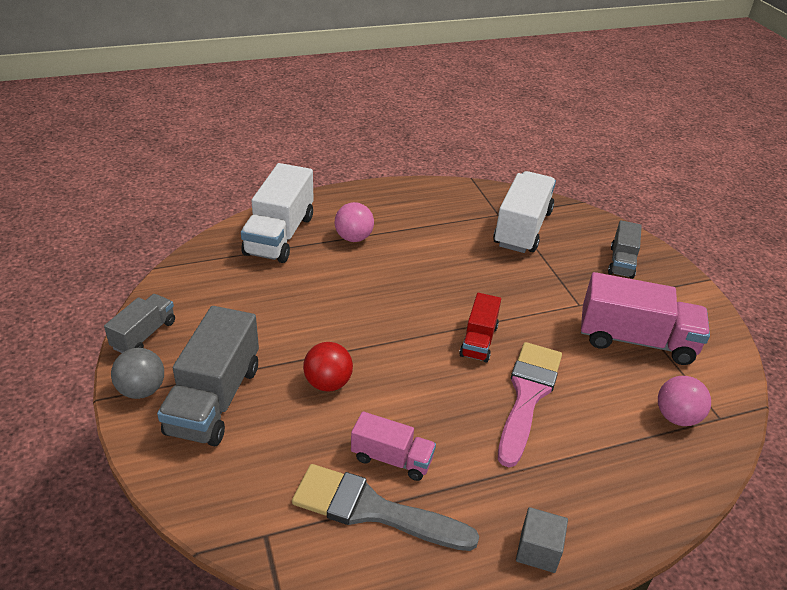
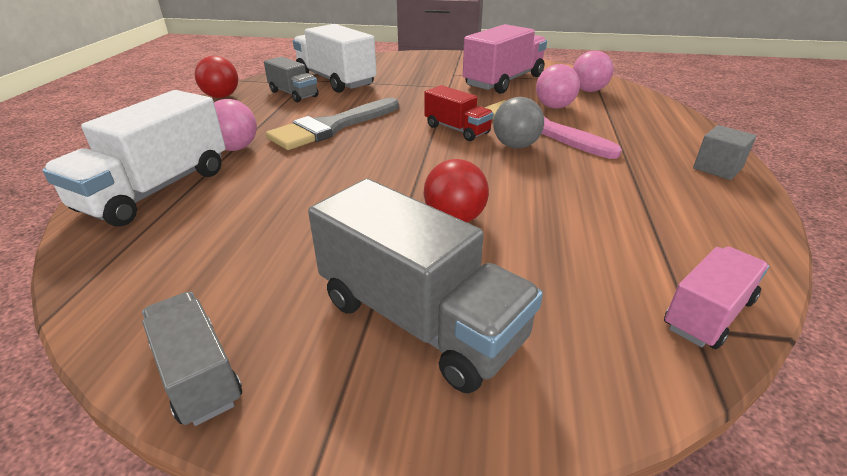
camera: 60 degrees left, 5 degrees down
(142, 390) = (336, 407): grey ball -> grey ball (515, 146)
(280, 235) = (156, 190): white truck -> white truck turned 75 degrees clockwise
(372, 510) = (661, 237): grey brush -> grey brush (332, 127)
(392, 458) = (590, 208): pink truck -> pink truck (708, 314)
(431, 187) = (221, 96): none -> red ball
(596, 396) = (554, 107): none -> pink ball
(621, 262) = (417, 64): grey truck -> grey truck (293, 94)

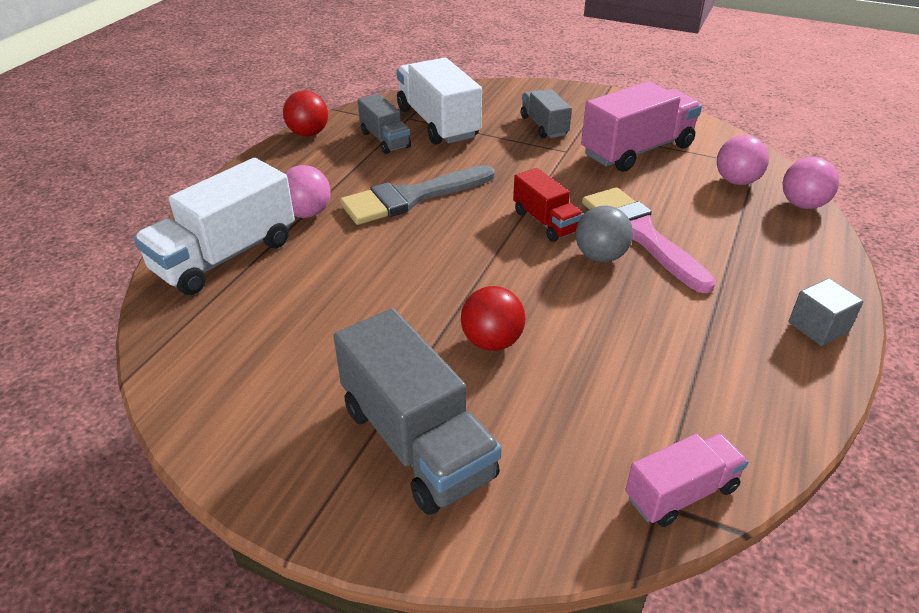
camera: 15 degrees right, 5 degrees up
(197, 374) = (230, 451): grey truck -> grey truck (544, 126)
(554, 107) = (677, 203): pink ball -> pink ball (802, 204)

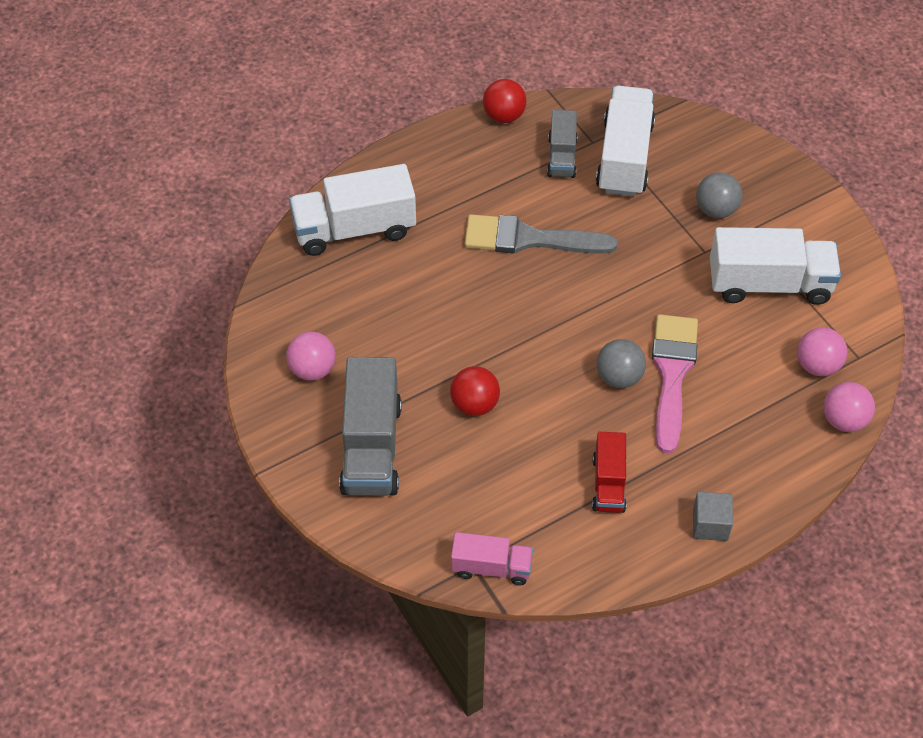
camera: 35 degrees right, 15 degrees up
(307, 213) = (439, 214): pink ball -> pink ball (312, 369)
(544, 126) = (716, 210): grey truck -> grey ball
(545, 222) = (610, 321): red truck -> red truck (608, 484)
(637, 150) = (769, 284): pink truck -> white truck

